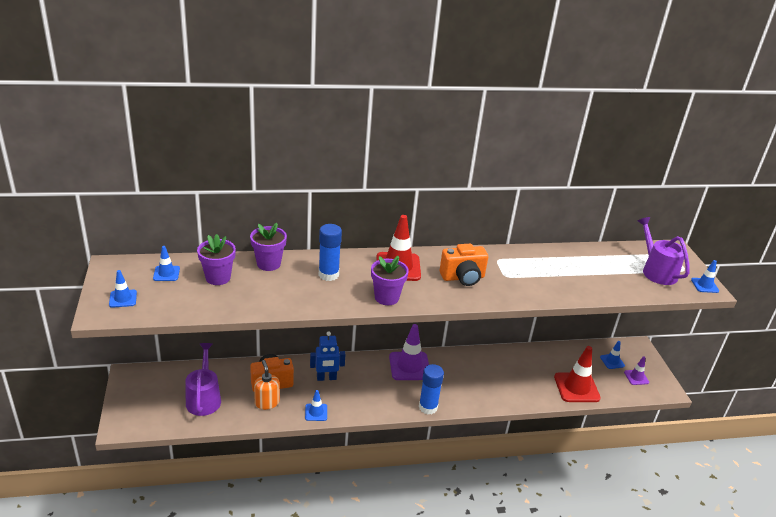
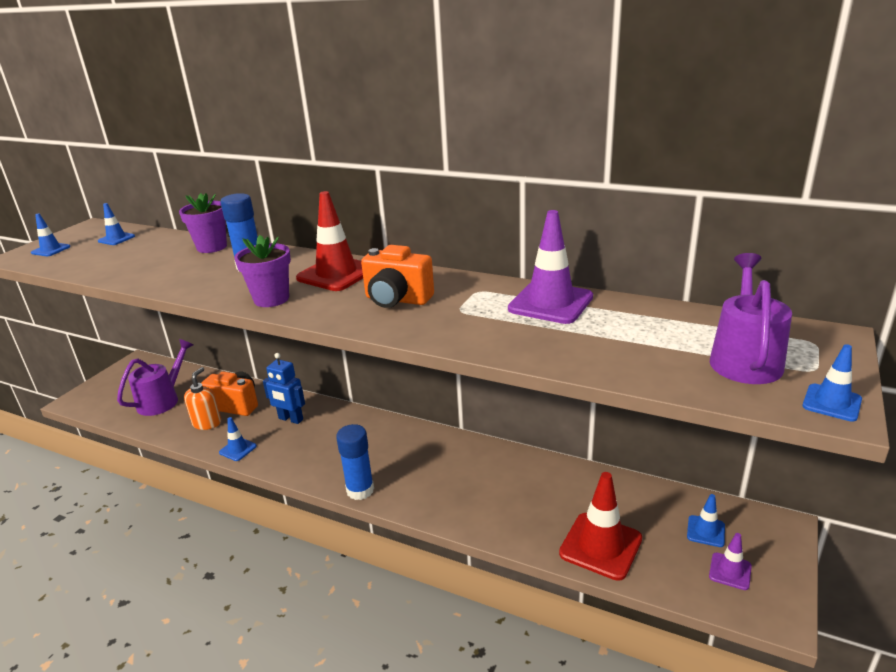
camera: 40 degrees right, 5 degrees down
(218, 278) = (149, 249): purple flower pot -> none
(409, 366) = (393, 437): purple traffic cone -> purple traffic cone (550, 303)

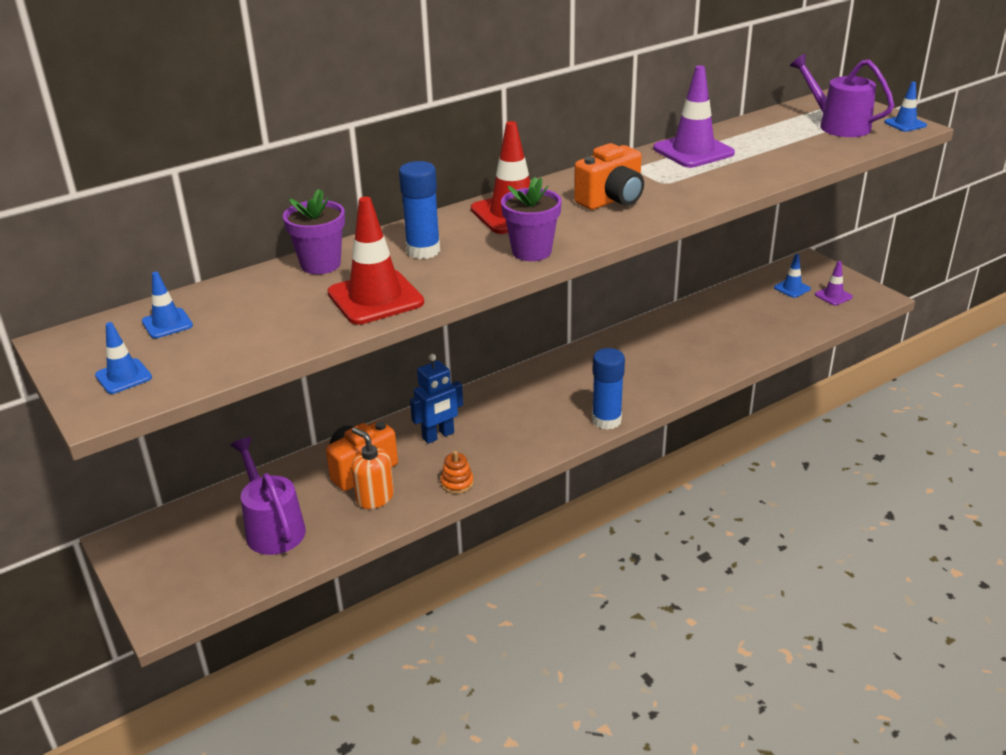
camera: 60 degrees left, 5 degrees up
(238, 449) = (457, 483): blue traffic cone -> orange stacking toy
(600, 546) = (773, 331): red traffic cone -> red traffic cone (375, 298)

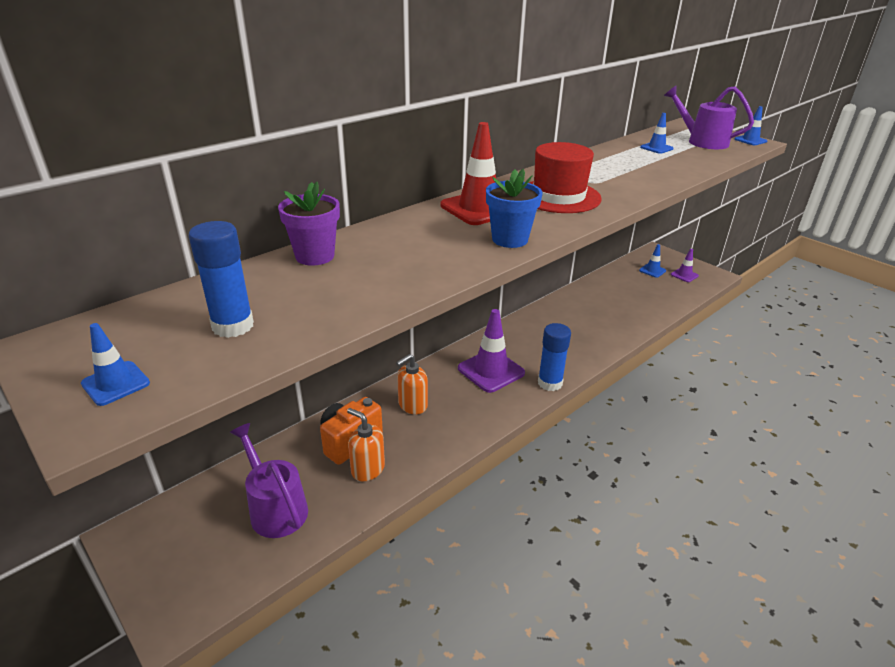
camera: 10 degrees left, 0 degrees up
(167, 323) = (163, 320): blue traffic cone -> blue traffic cone (656, 148)
(375, 298) = (378, 286): red traffic cone -> none
(423, 251) = (410, 241): blue glue stick -> blue glue stick (233, 326)
(438, 436) = (412, 405): blue robot -> orange soap dispenser
(457, 483) = (439, 449): orange stacking toy -> none
(531, 252) = (510, 239): purple flower pot -> blue flower pot
(612, 200) = (558, 196): orange camera -> red hat
(693, 151) = (604, 160): purple traffic cone -> purple traffic cone (491, 371)

